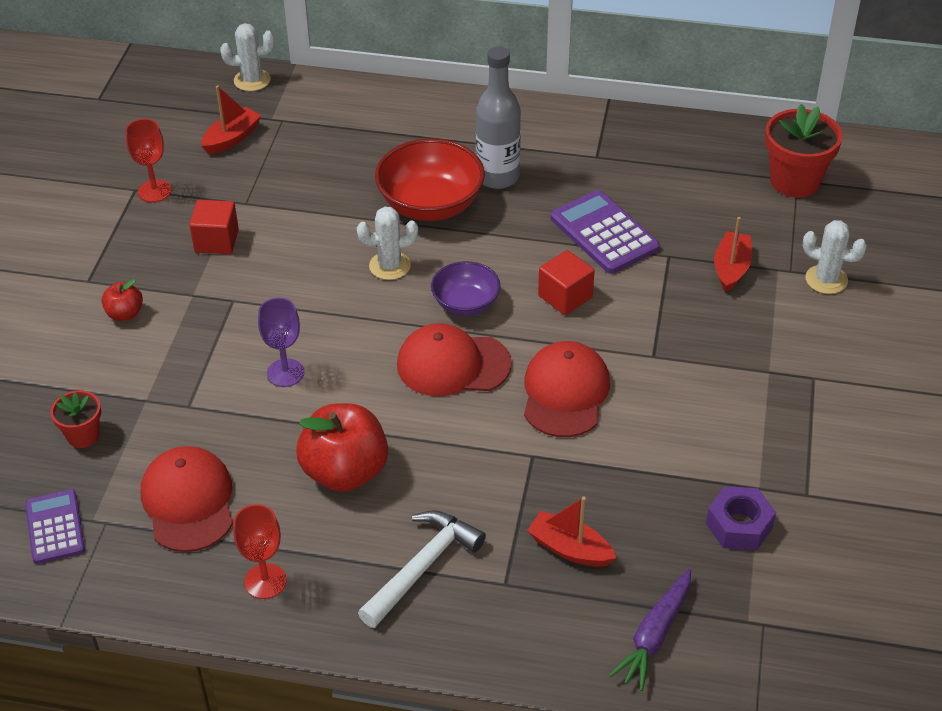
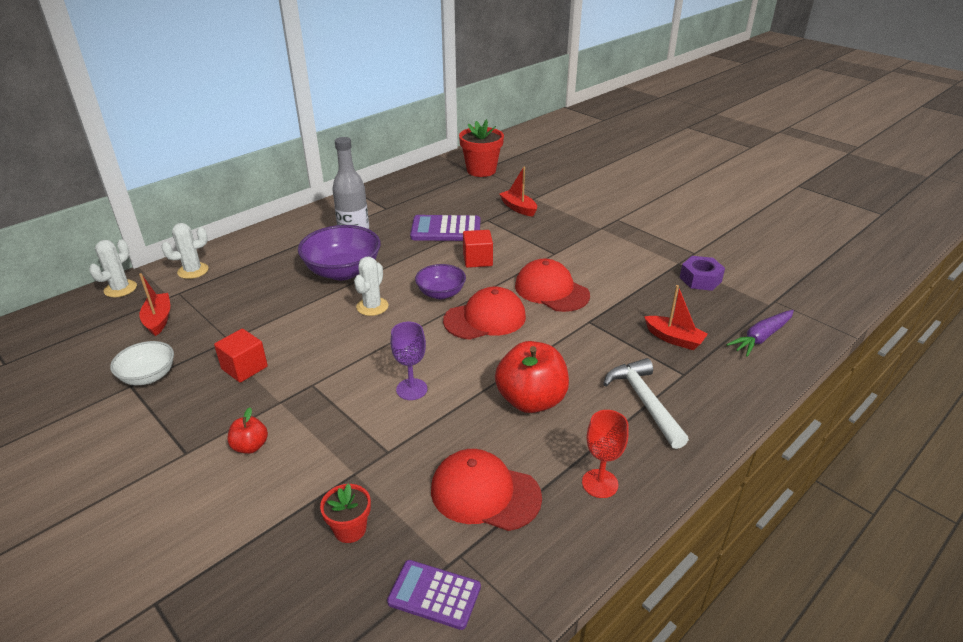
camera: 55 degrees left, 10 degrees down
(154, 191) = (148, 376): red goblet -> white bowl
(430, 205) = (343, 271): red bowl -> purple bowl
(453, 364) = (485, 318): red cap -> red cap turned 150 degrees counterclockwise
(570, 549) = (674, 339): red boat -> red boat turned 120 degrees counterclockwise
(654, 635) = (761, 337): purple carrot -> purple carrot turned 75 degrees clockwise
(826, 280) = (556, 190): white cactus -> white cactus (193, 271)

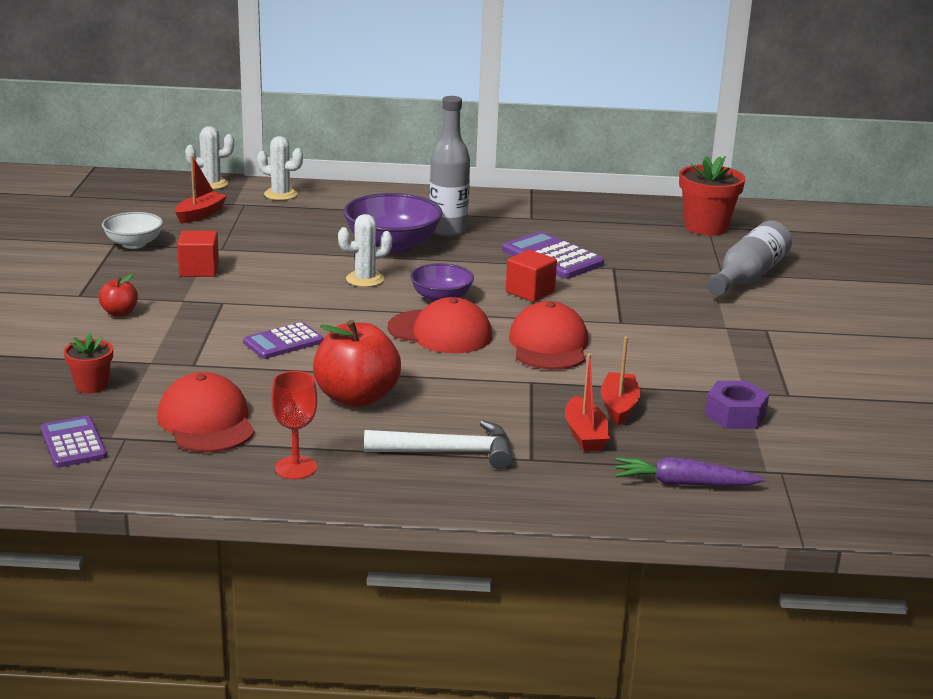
camera: 45 degrees right, 10 degrees down
(411, 389) = (283, 342): purple goblet -> purple calculator
(518, 208) = (670, 273): red boat -> red boat (619, 406)
(553, 191) = (747, 277): none -> grey bottle
(644, 402) = (448, 452): white hammer -> white hammer turned 60 degrees clockwise

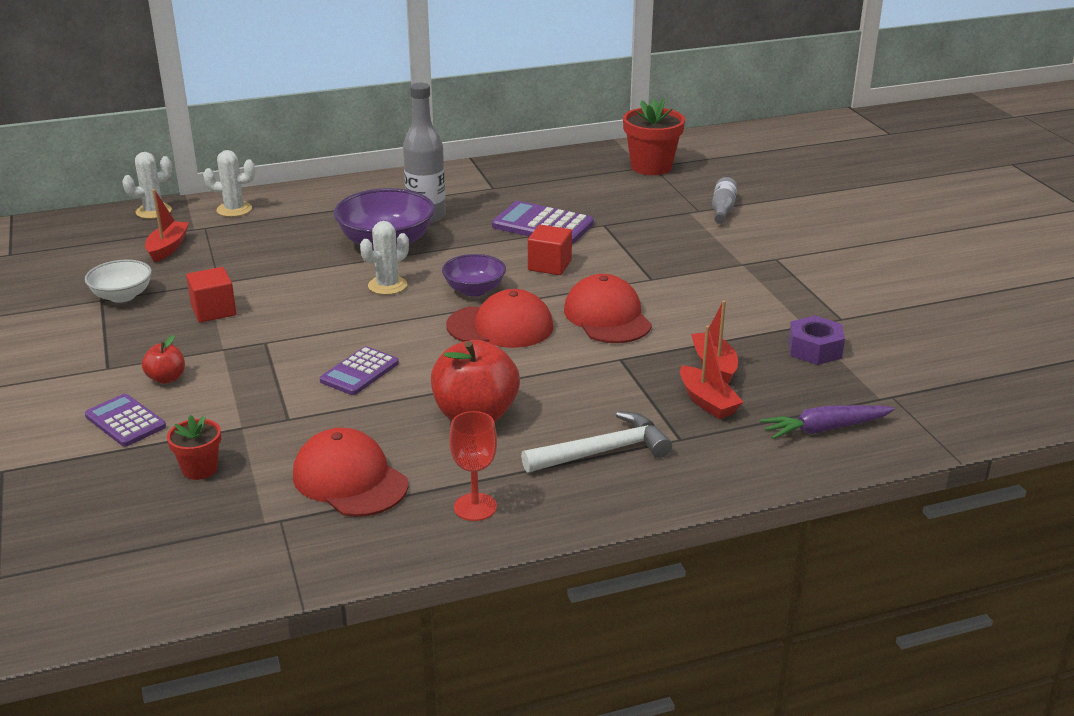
camera: 20 degrees left, 5 degrees up
(73, 443) = (230, 540): purple calculator -> purple calculator (125, 421)
(747, 277) = (722, 209): grey bottle -> grey bottle, size x0.57

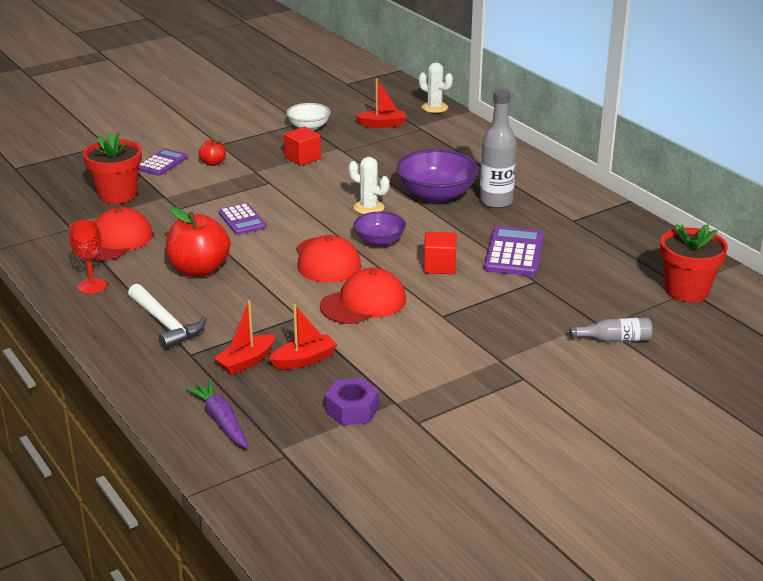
camera: 75 degrees right, 0 degrees up
(200, 469) = (117, 195): red flower pot -> red flower pot, size x1.78
(234, 209) = (456, 132): white cactus -> none
(359, 372) = (242, 220): purple calculator -> purple calculator turned 135 degrees counterclockwise

